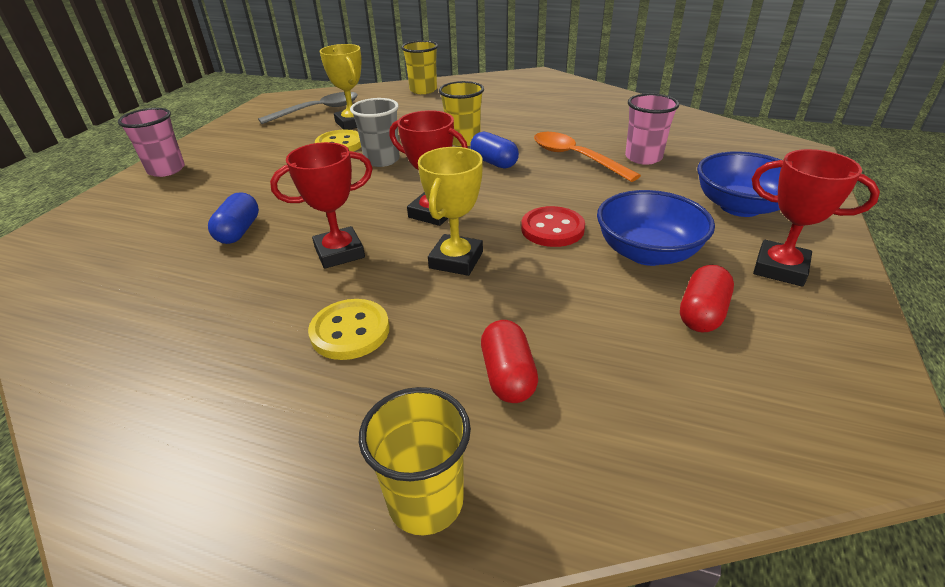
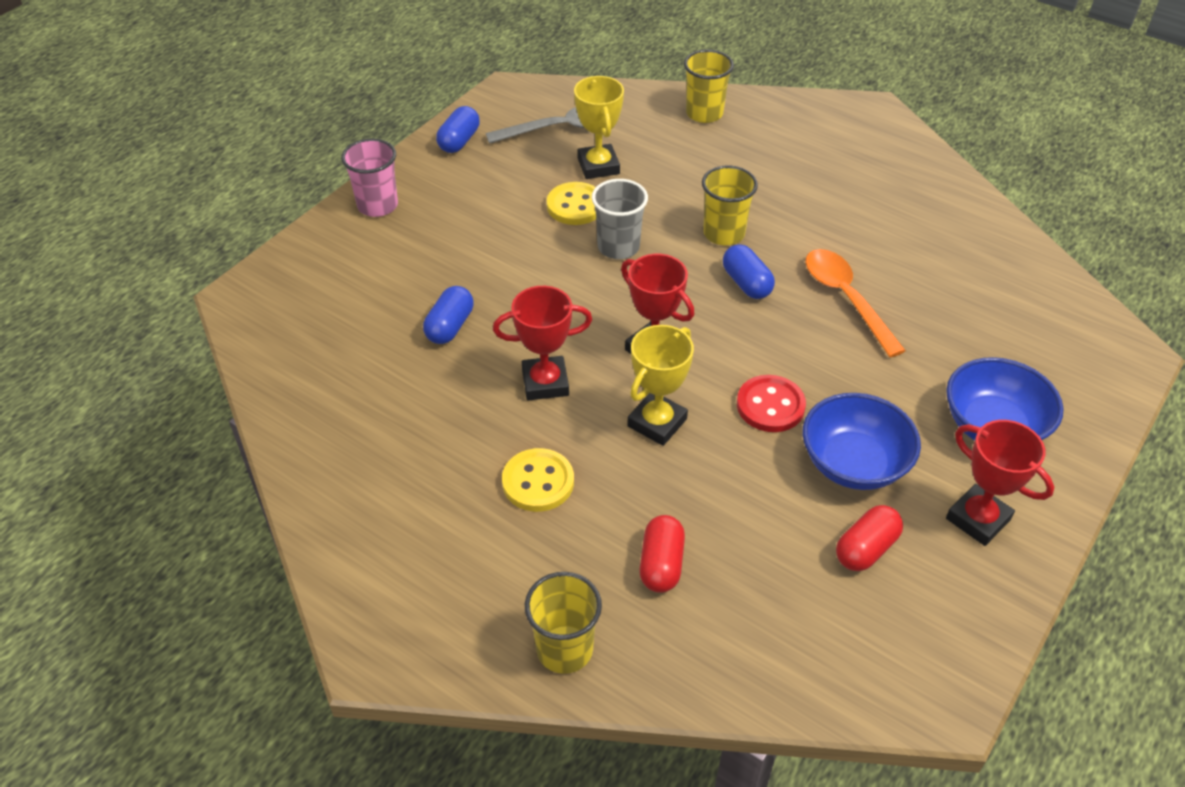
camera: 15 degrees right, 10 degrees up
(237, 127) = (459, 141): none -> blue capsule
(643, 157) = (928, 318): pink cup -> none

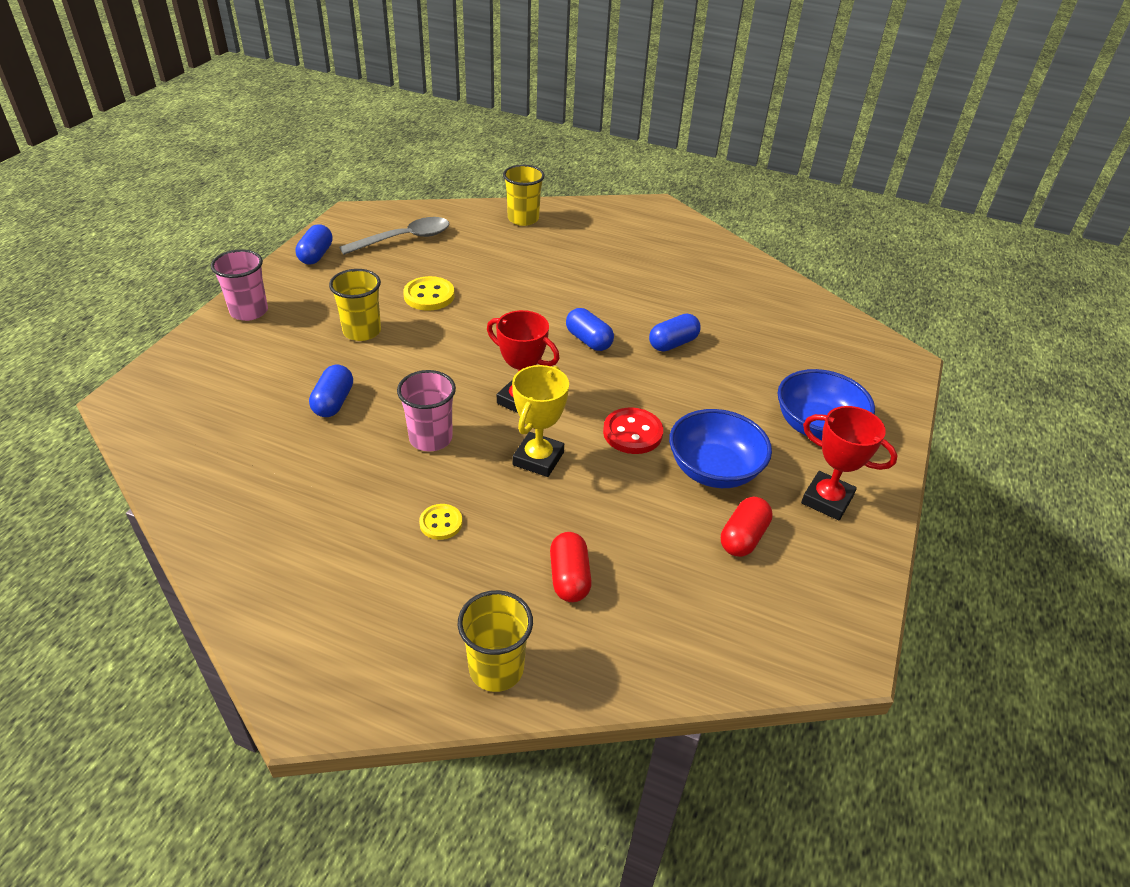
camera: 15 degrees left, 5 degrees down
(538, 482) = (441, 523): yellow button -> yellow button, size x0.63
(545, 383) = (431, 438): red trophy -> pink cup
(598, 166) = (442, 264): yellow trophy -> none
(618, 247) = (473, 323): grey cup -> none
(724, 233) = (560, 305): yellow cup -> yellow cup (362, 331)
(846, 299) = (673, 343): orange spoon -> blue capsule

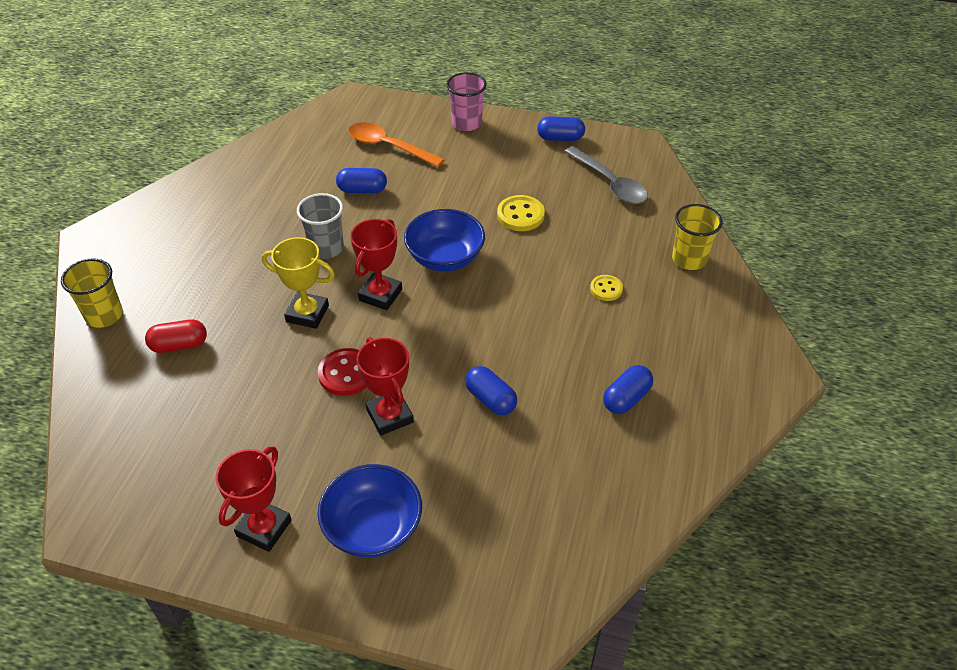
camera: 85 degrees right, 5 degrees up
(258, 375) = (388, 146): none -> orange spoon
(362, 331) = (456, 186): yellow cup -> none
(431, 438) = (326, 248): pink cup -> grey cup
(441, 523) = (235, 268): yellow button -> yellow button (606, 289)
(588, 340) = (479, 332): blue capsule -> blue capsule (626, 398)
(690, 406) = (389, 416): none -> red trophy
(714, 470) = (301, 436): blue bowl -> blue bowl (445, 258)
(743, 537) = (217, 457): red capsule -> none

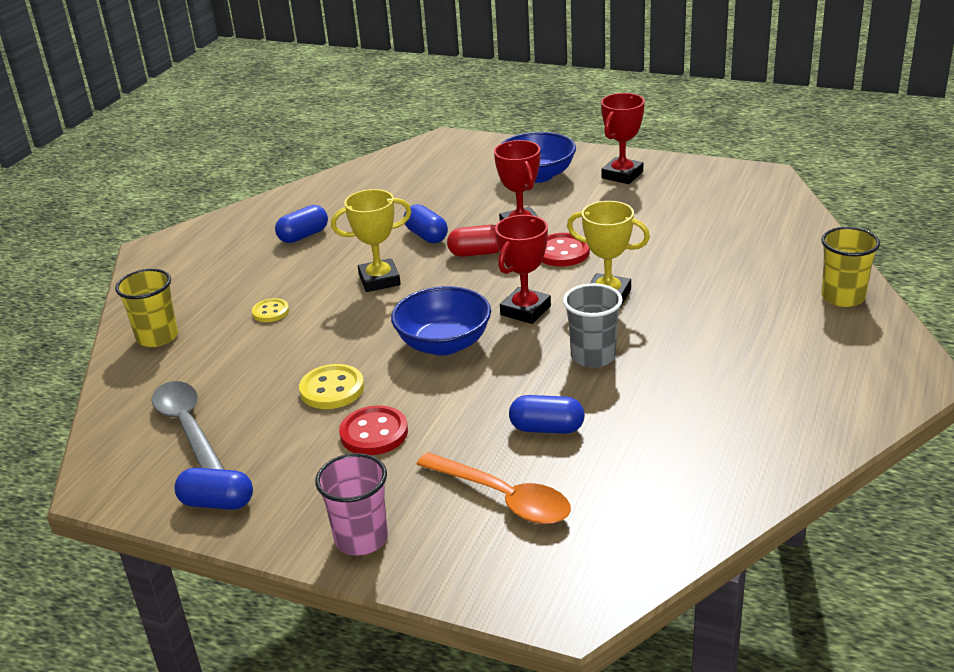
camera: 170 degrees left, 15 degrees down
(179, 345) = (742, 273): red capsule -> red capsule (477, 253)
(479, 183) = (374, 433): none -> red button
(521, 330) = (379, 280): none -> yellow trophy

